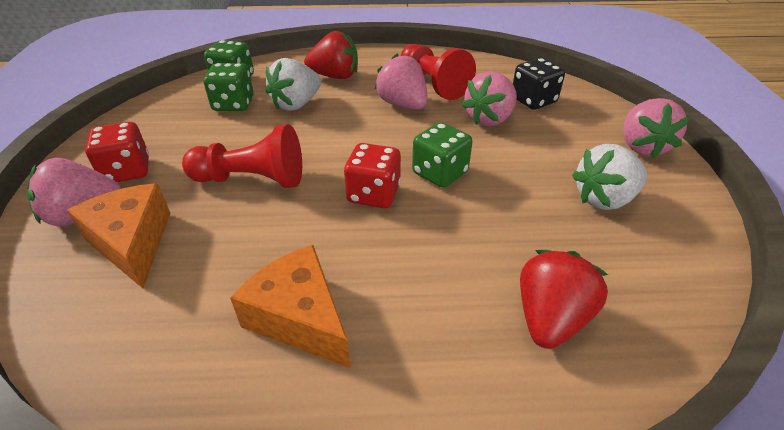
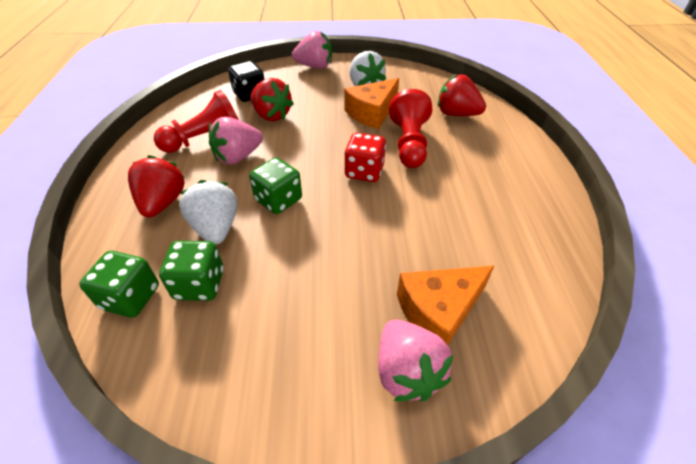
camera: 90 degrees left, 5 degrees up
(127, 171) = (330, 356): red dice -> none
(251, 179) = (346, 244): red pawn -> red pawn (409, 144)
(296, 104) = (216, 228): white strawberry -> white strawberry turned 150 degrees counterclockwise
(300, 318) = (484, 199): orange cheese -> orange cheese (372, 113)
(440, 173) = (339, 141): green dice -> green dice (278, 200)
(489, 119) = (271, 115): pink strawberry -> red strawberry

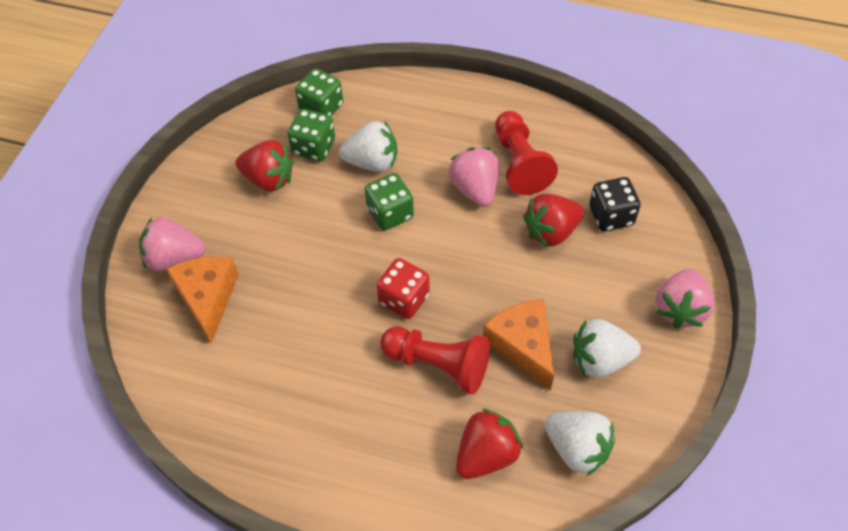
camera: 110 degrees right, 10 degrees up
(163, 203) = (423, 126): red strawberry -> red strawberry (269, 179)
(427, 86) = (577, 448): none -> white strawberry

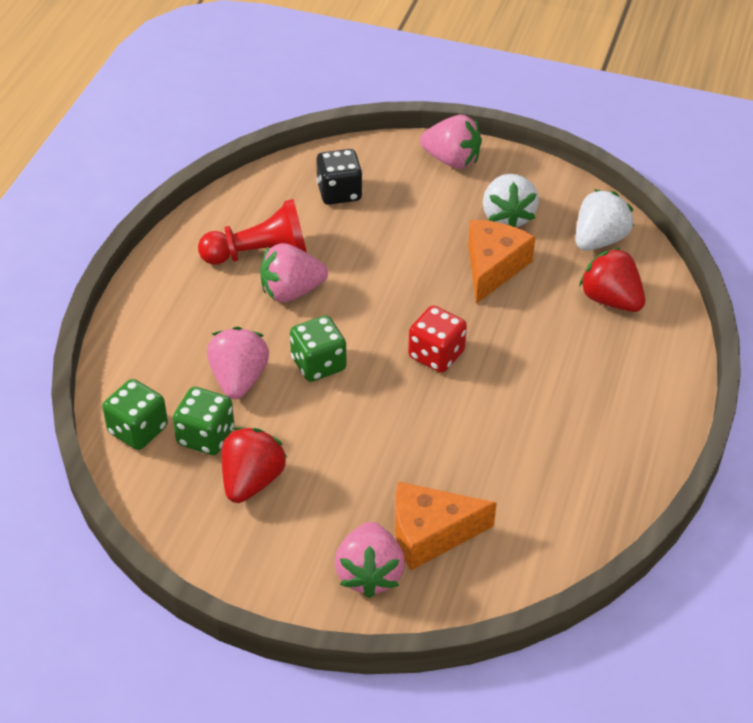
camera: 90 degrees left, 10 degrees down
(372, 162) = (239, 379): white strawberry -> pink strawberry
(438, 364) = (515, 330): red pawn -> none
(523, 346) = (493, 267): orange cheese -> orange cheese turned 135 degrees clockwise
(551, 232) = (356, 237): red strawberry -> none

